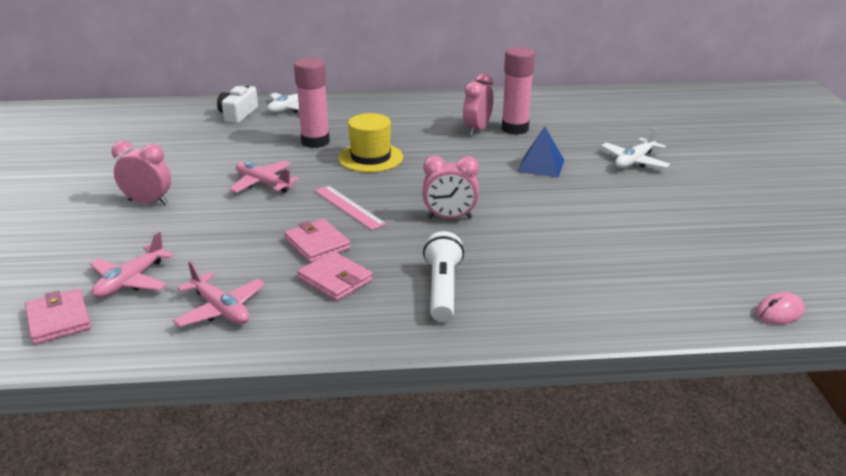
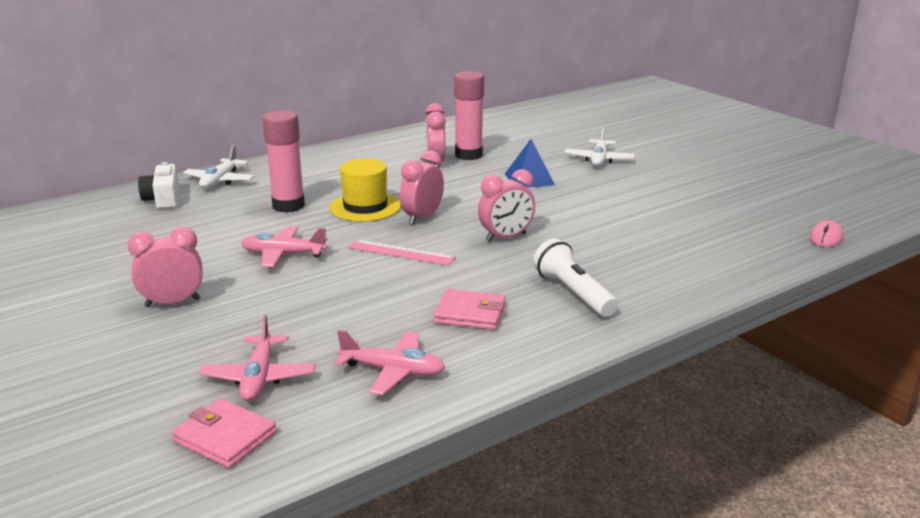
camera: 30 degrees left, 5 degrees down
(317, 244) = (413, 290): pink wallet -> none
(403, 180) = (422, 218): none -> pink clock

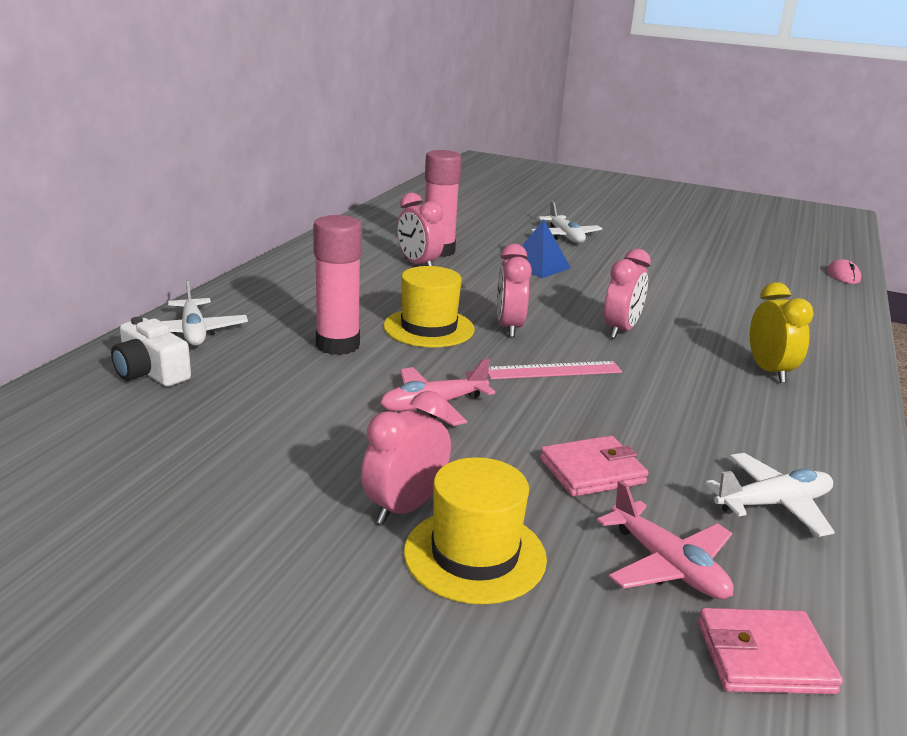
camera: 35 degrees left, 0 degrees up
(167, 336) = (475, 555): none -> yellow hat
(393, 371) = (773, 504): pink plane -> white plane
(470, 314) = (728, 418): pink wallet -> pink wallet (592, 471)
(573, 293) = (769, 371): white flashlight -> yellow clock

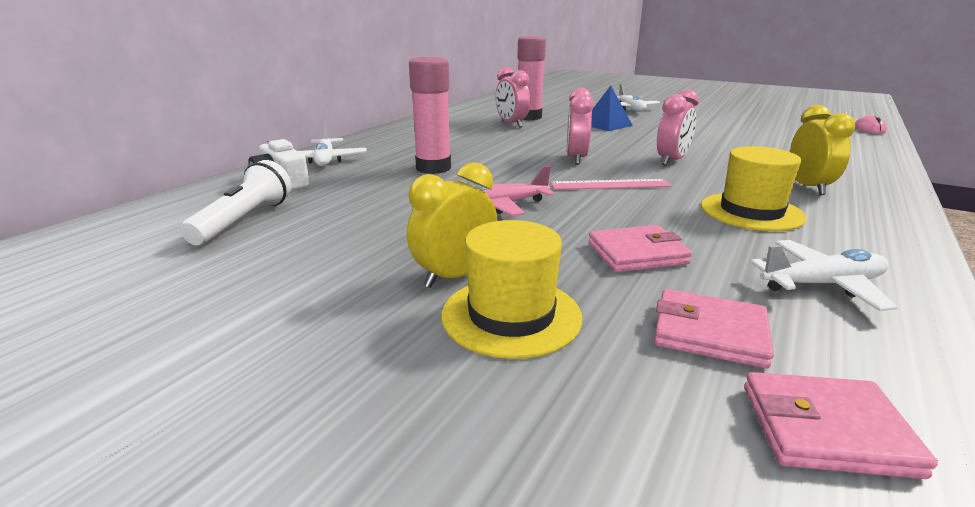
camera: 10 degrees right, 0 degrees up
(131, 436) = (244, 220): none -> white flashlight
(405, 508) = (454, 276): pink clock -> yellow clock
(429, 328) = (510, 158): yellow hat -> yellow hat (751, 212)
(667, 565) = (709, 333): pink plane -> pink wallet

